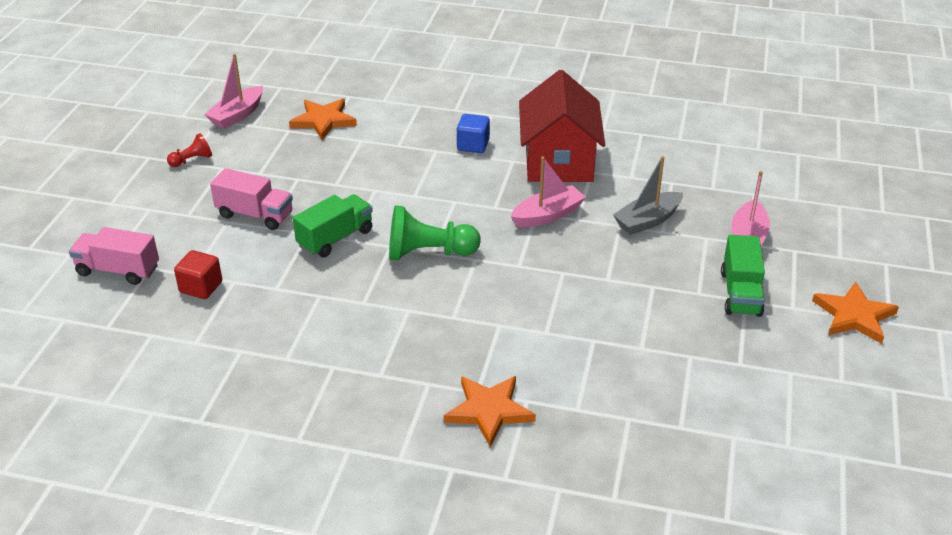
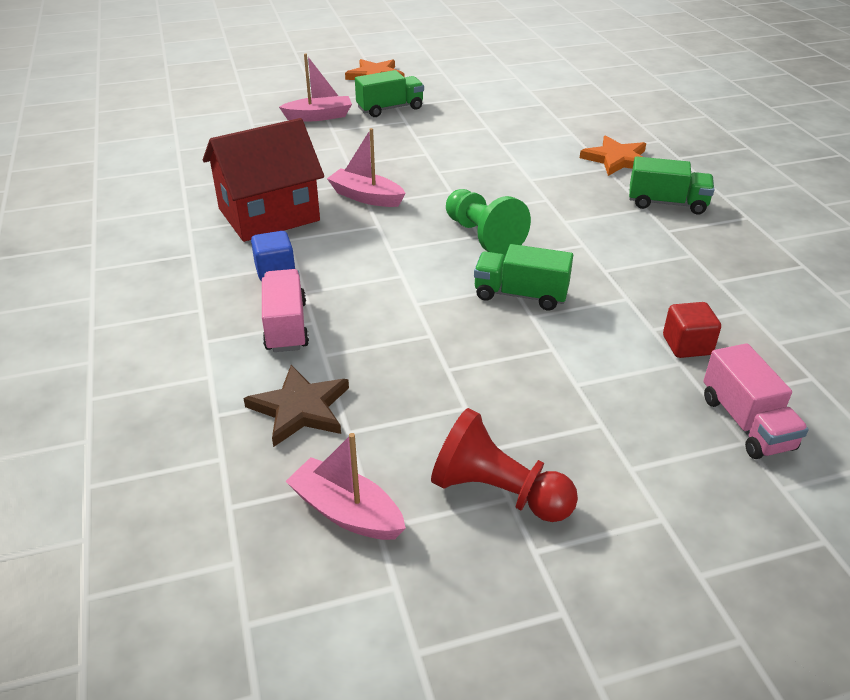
camera: 120 degrees left, 0 degrees up
(192, 160) = (498, 492): red pawn -> red pawn, size x1.90
(237, 115) = (346, 512): pink boat -> pink boat turned 150 degrees counterclockwise
(255, 215) = (544, 368): pink truck -> pink truck (286, 326)
(323, 121) = (300, 408): orange star -> brown star
(374, 395) = (667, 203): none -> green truck
(647, 221) = (331, 155): grey boat -> none

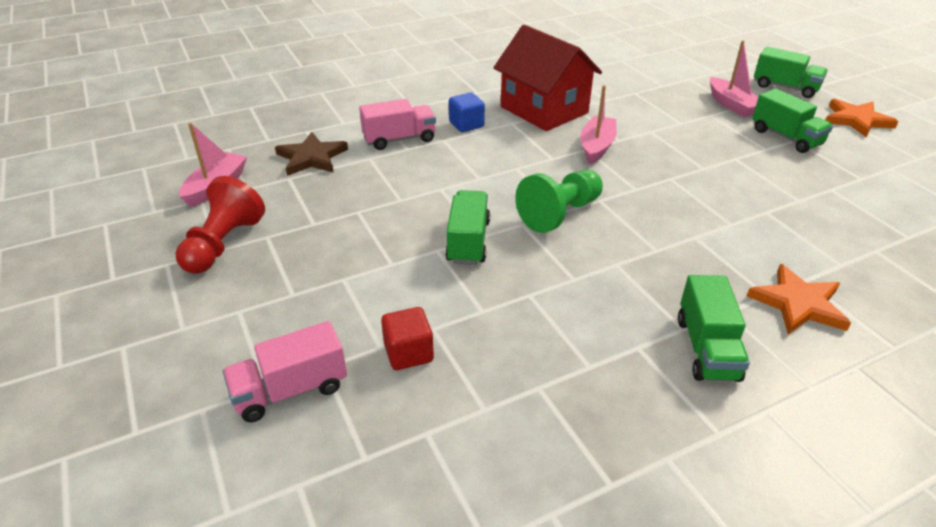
camera: 80 degrees right, 0 degrees up
(300, 87) = (785, 87): none -> green truck

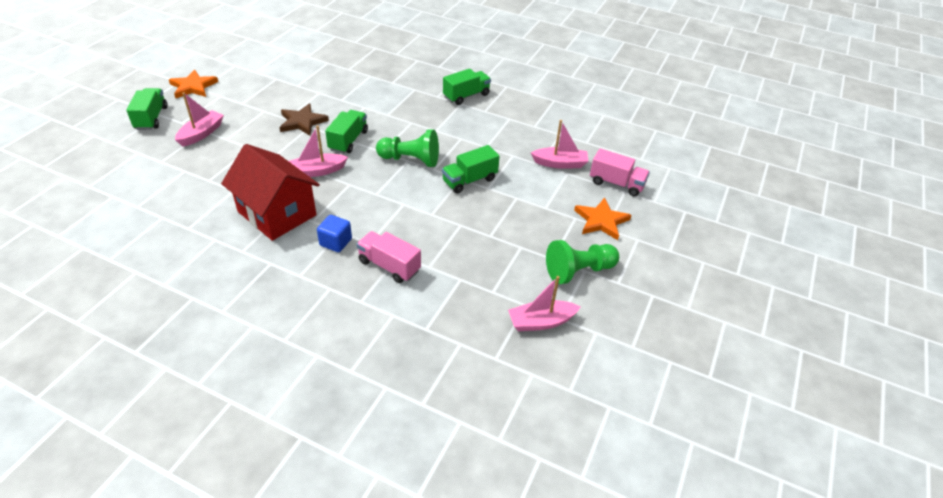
camera: 130 degrees left, 5 degrees up
(223, 244) = (579, 271): red pawn -> green pawn
(311, 157) = (458, 297): brown star -> brown star (302, 122)
(408, 353) = (560, 163): red cube -> pink boat
(544, 110) = (277, 213): red house -> red house turned 60 degrees counterclockwise
(786, 137) = (241, 106): green truck -> green truck (348, 141)
(798, 303) = (412, 81): orange star -> orange star (601, 221)

